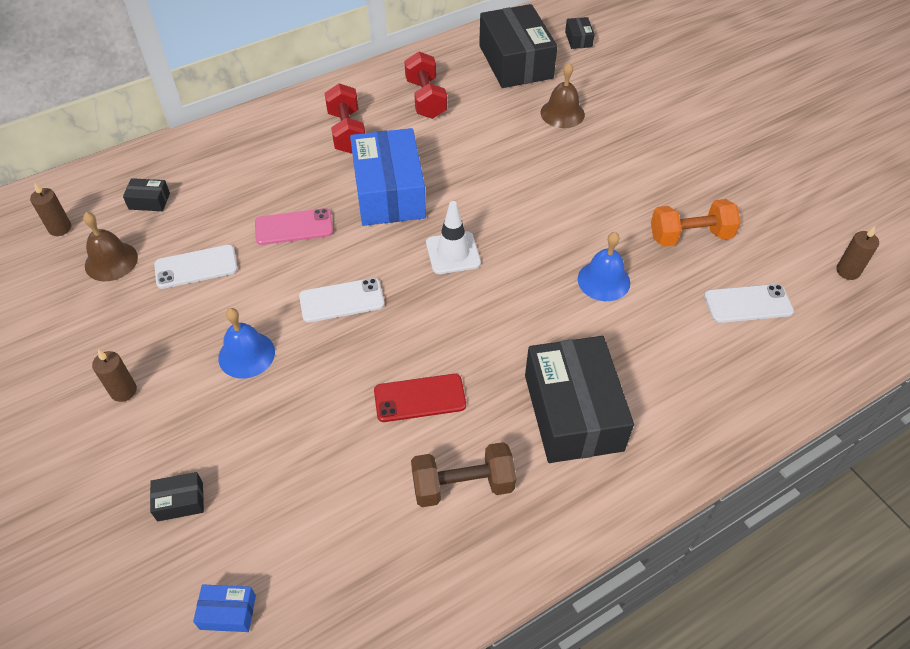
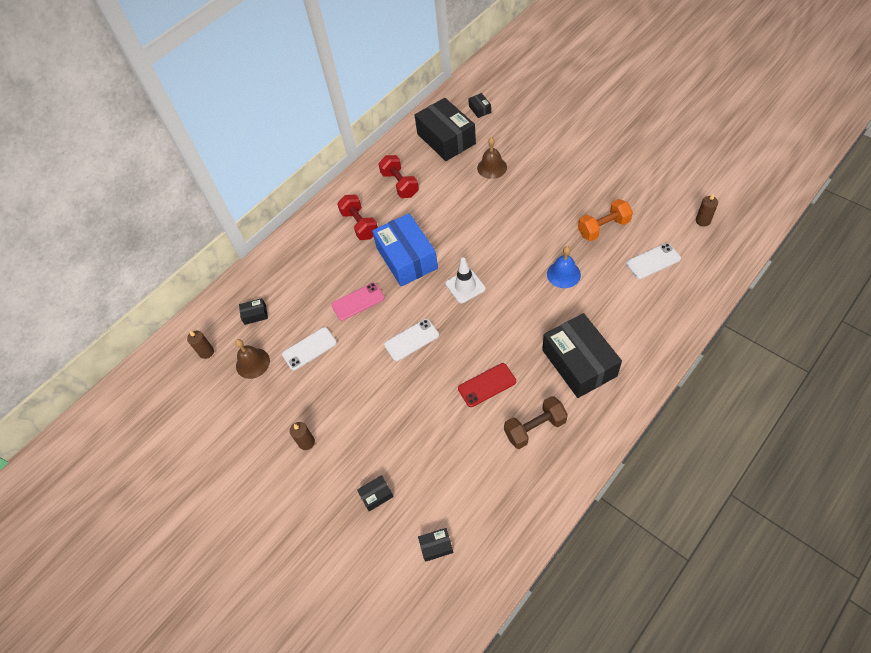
camera: 10 degrees left, 5 degrees up
(228, 612) = (436, 546): blue box -> black box
(246, 354) = (370, 394): blue bell -> none

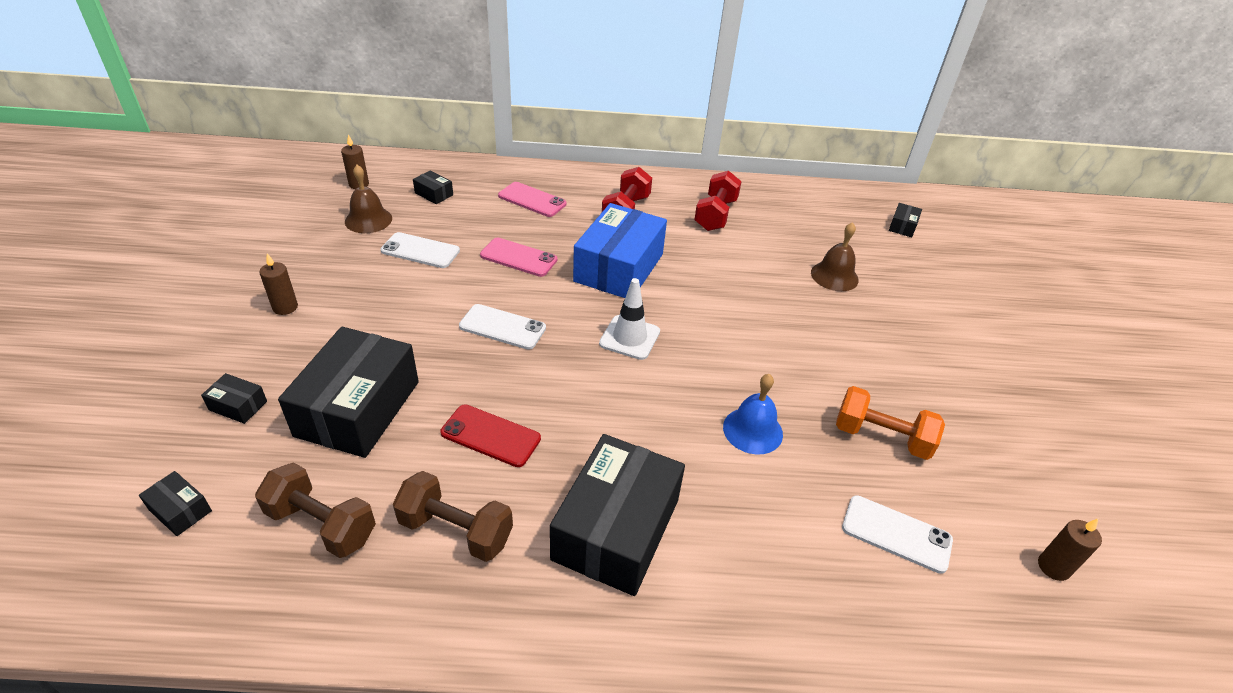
camera: 40 degrees right, 15 degrees down
(307, 265) = (532, 200): none -> pink phone
(446, 139) = (824, 220): black box -> black box (358, 408)
(491, 484) = (322, 524): none -> brown dumbbell

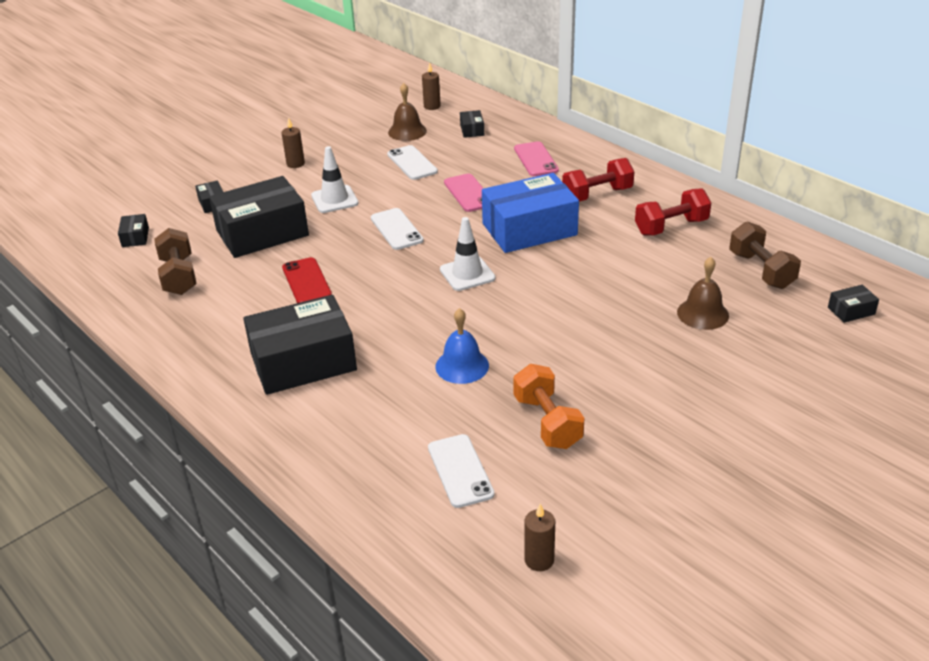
camera: 50 degrees right, 5 degrees down
(391, 327) = (334, 199): none -> white traffic cone
(456, 530) = (229, 314): brown dumbbell -> brown dumbbell (761, 270)

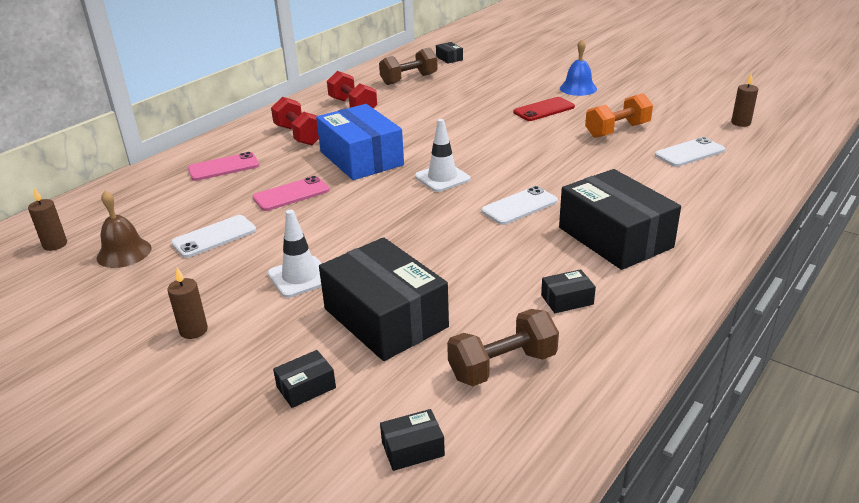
camera: 100 degrees left, 5 degrees down
(307, 281) = (482, 262): red phone -> red phone (544, 109)
(396, 229) = (367, 224): white phone -> white phone (519, 206)
(462, 366) = (574, 165): blue bell -> blue bell (578, 88)
(472, 130) = (139, 209): black box -> black box (567, 300)
(702, 313) = (468, 93): brown bell -> none

